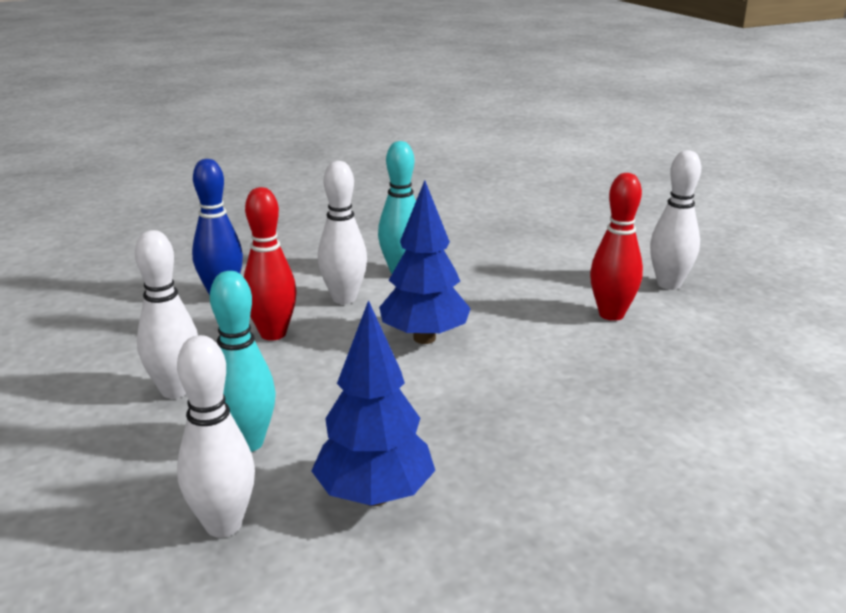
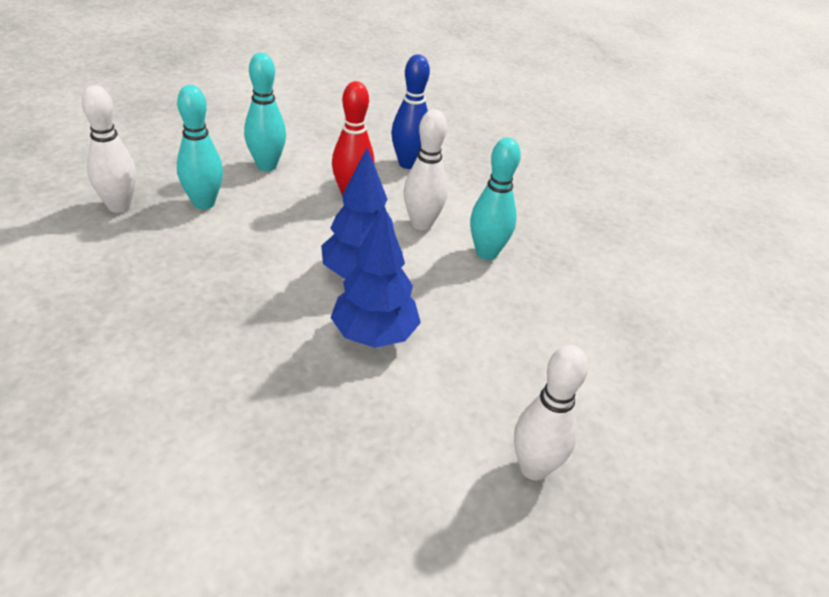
camera: 75 degrees right, 15 degrees up
(175, 390) = (266, 165): white bowling pin -> turquoise bowling pin
(375, 496) = (140, 263): blue tree -> blue tree (374, 335)
(611, 314) = (438, 407): red bowling pin -> none

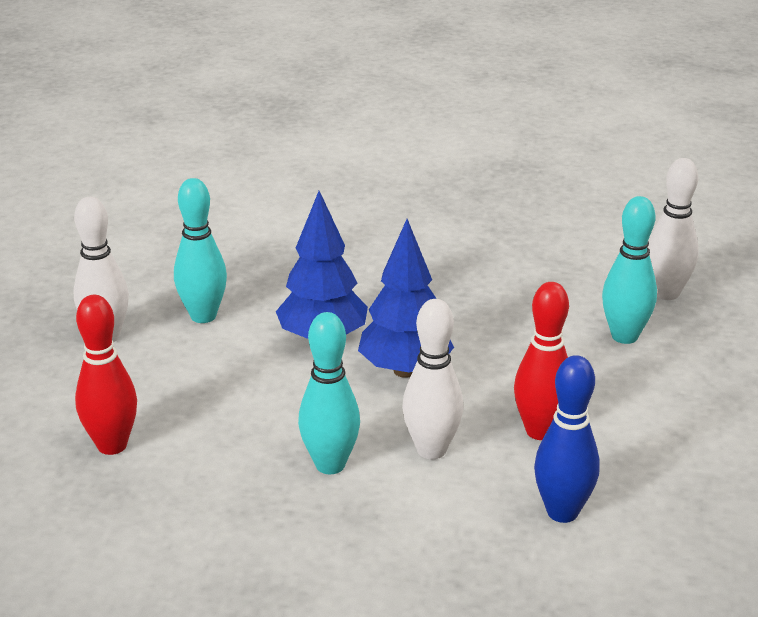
camera: 140 degrees right, 10 degrees down
(266, 165) = (664, 402): turquoise bowling pin -> turquoise bowling pin (203, 316)
(609, 355) = (112, 445): none -> red bowling pin

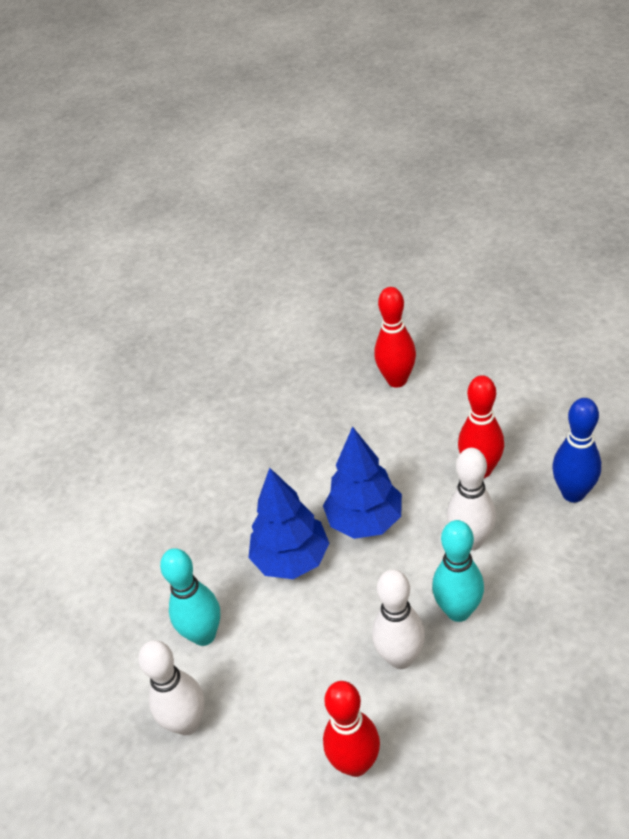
camera: 55 degrees left, 15 degrees up
(624, 336) = (397, 380): turquoise bowling pin -> red bowling pin
(666, 293) = (360, 337): white bowling pin -> white bowling pin (400, 658)

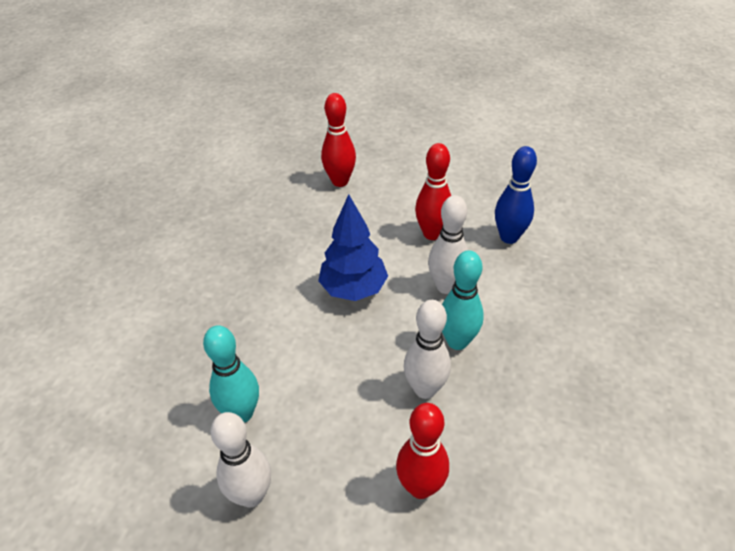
camera: 25 degrees left, 0 degrees up
(291, 560) = (301, 332): blue tree -> none

